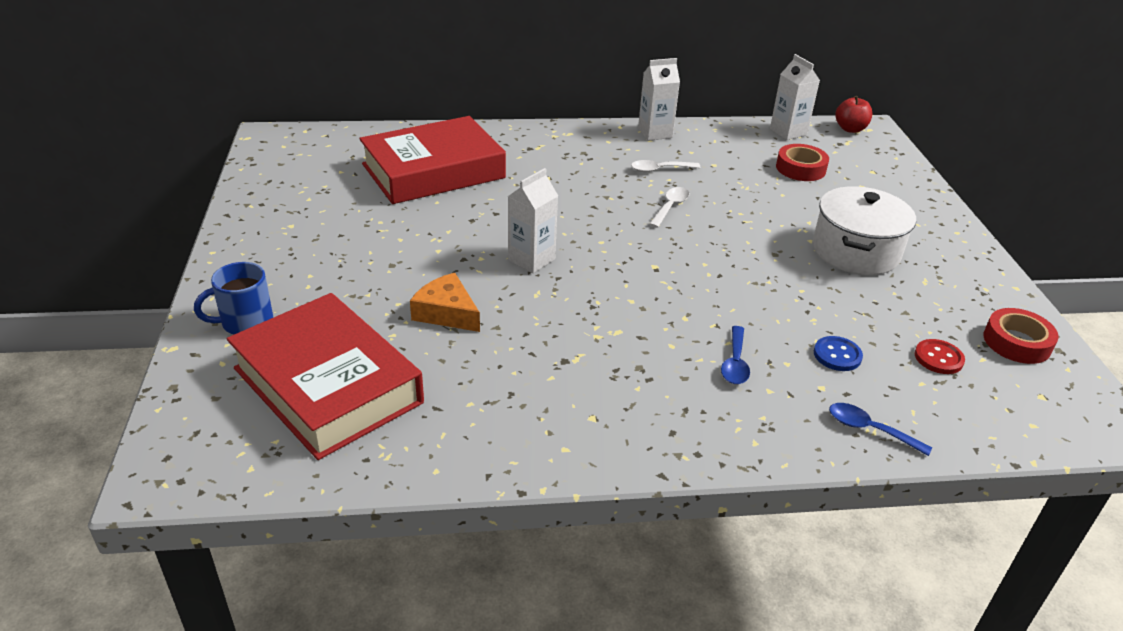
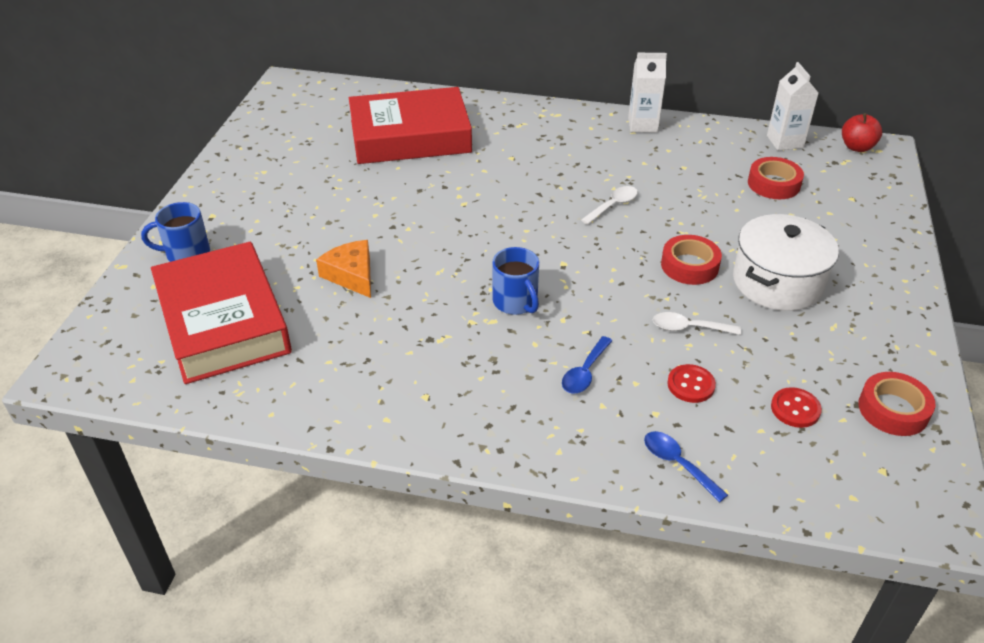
camera: 20 degrees right, 5 degrees up
(531, 260) = (452, 237): white carton -> none
(630, 310) = (516, 302): none -> blue mug
(659, 169) = (625, 165): white spoon -> white spoon (688, 328)
(771, 249) = (689, 266): none -> red tape
(837, 355) = (691, 385): blue button -> red button

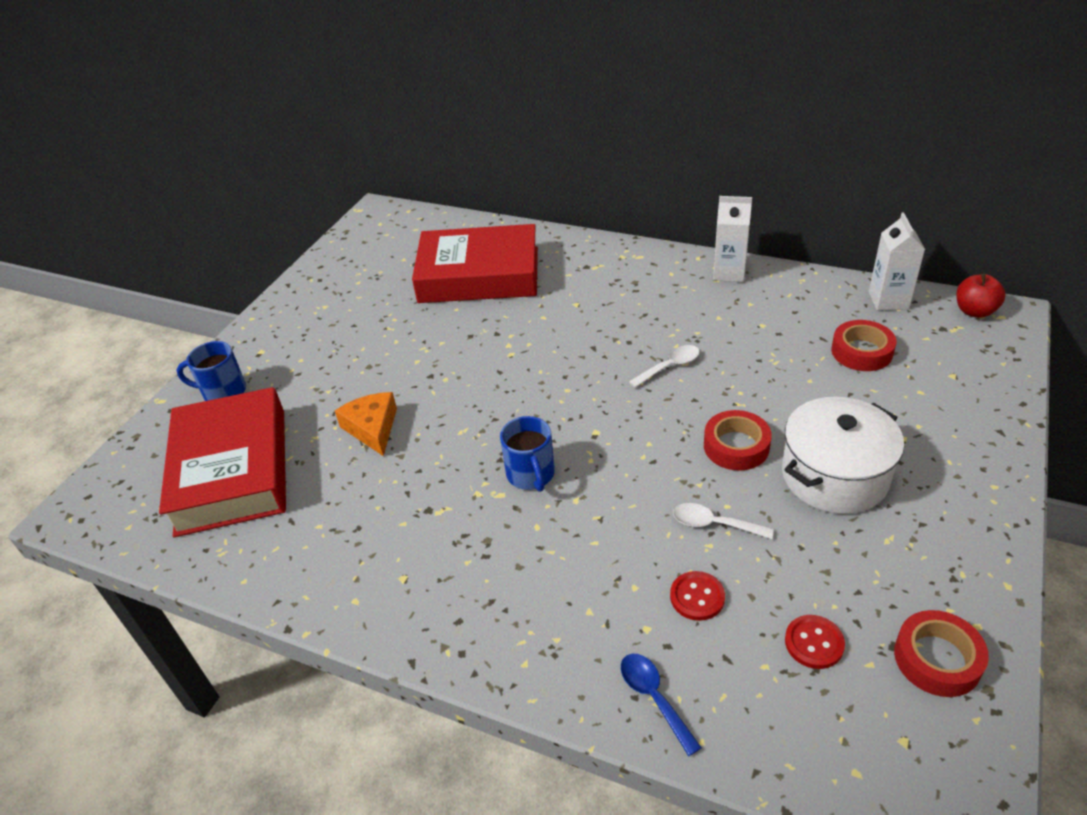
camera: 15 degrees right, 0 degrees up
(585, 372) = (581, 568): blue spoon -> none

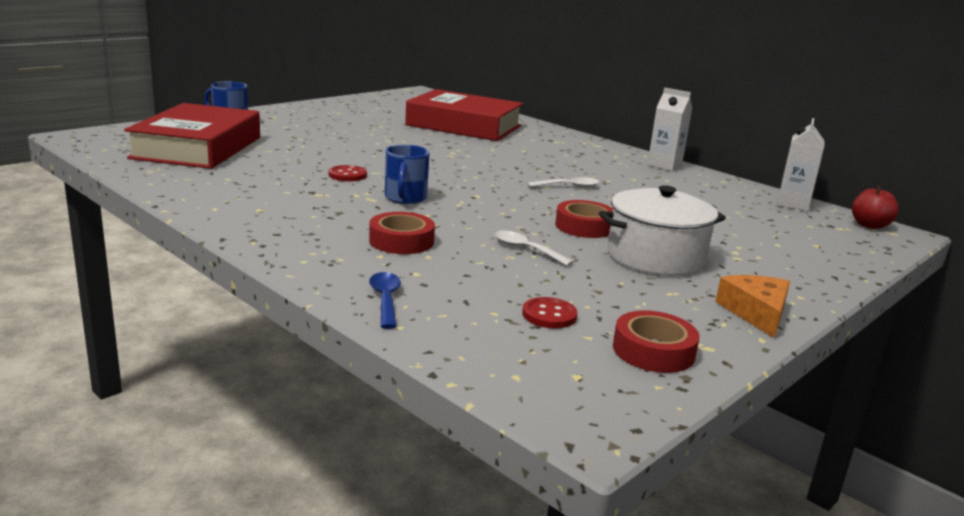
camera: 15 degrees right, 20 degrees down
(372, 428) = (313, 156): orange cheese -> orange cheese (756, 313)
(697, 597) = (474, 272): red button -> red button (347, 175)
(861, 352) = (742, 217): red tape -> red tape (401, 241)

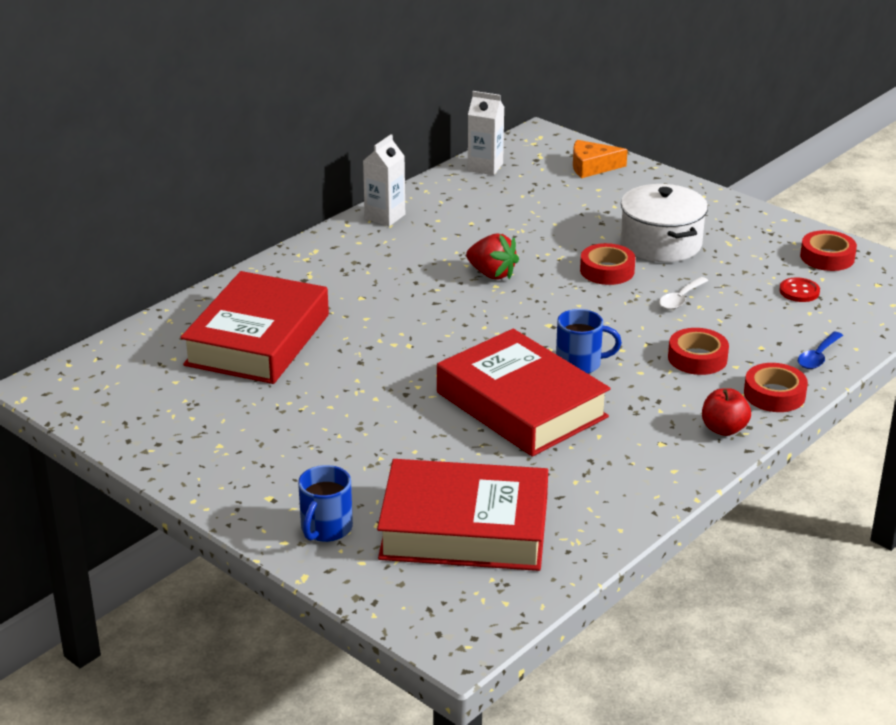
camera: 90 degrees left, 10 degrees up
(315, 264) = (774, 394): none -> red tape
(347, 175) = (521, 405): red button -> red book
(385, 299) = (818, 357): blue spoon -> blue spoon turned 45 degrees counterclockwise
(568, 187) = (492, 274): white spoon -> red strawberry
(756, 313) = (743, 216): orange cheese -> orange cheese (592, 167)
(869, 225) = (526, 143): red apple -> red apple (724, 429)

